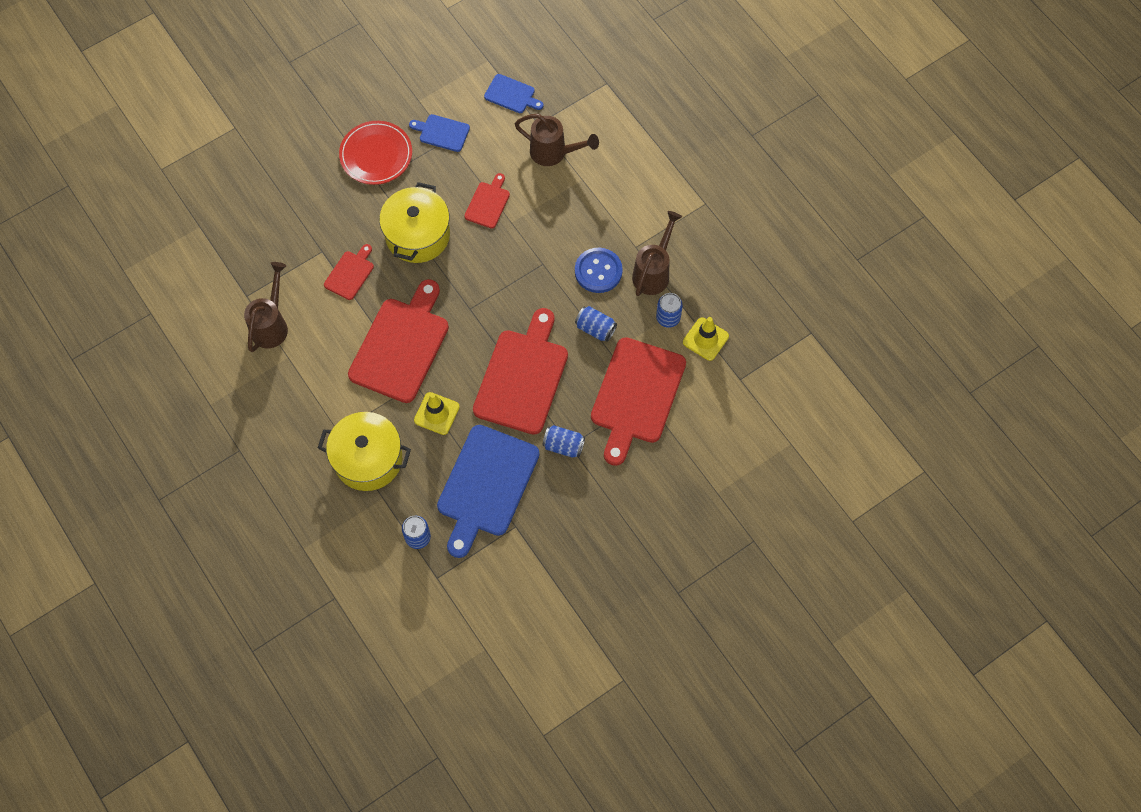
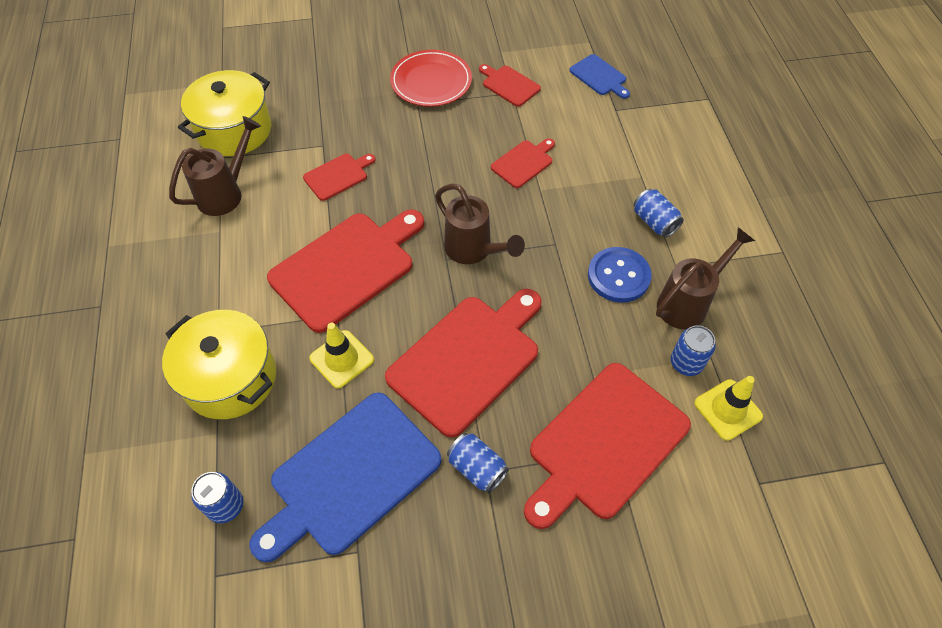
camera: 25 degrees right, 10 degrees down
(417, 235) = (430, 165): yellow pot -> yellow pot (234, 130)
(442, 132) = (509, 85): blue cutting board -> red cutting board
(554, 153) = (621, 141): brown watering can -> brown watering can (474, 251)
(595, 328) = (586, 339): blue can -> blue can (654, 222)

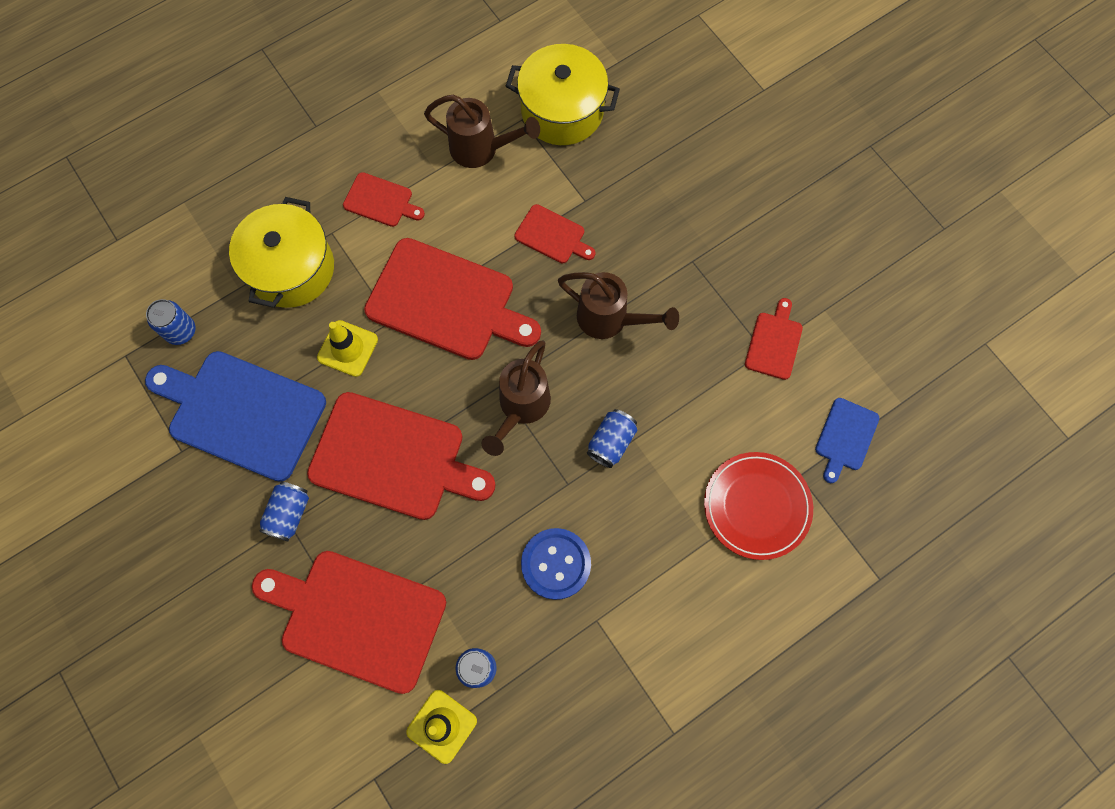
camera: 65 degrees right, 15 degrees up
(431, 81) = (733, 259): red plate -> red plate (757, 506)
(523, 163) = (663, 407): red cutting board -> red cutting board (381, 201)
(654, 222) = (647, 577): blue can -> blue can (611, 442)
(688, 302) = (555, 648): brown watering can -> brown watering can (610, 320)

